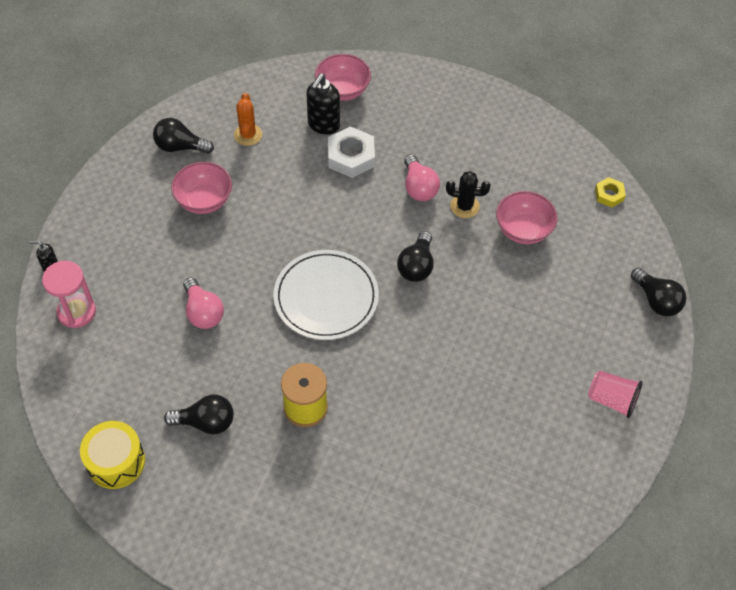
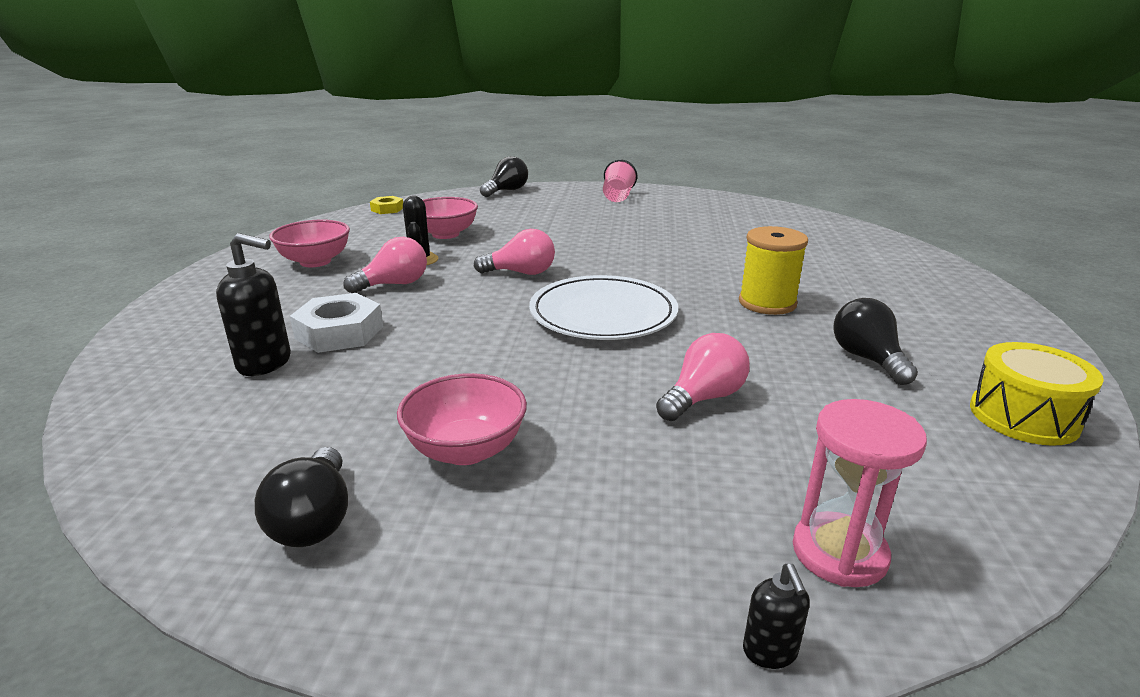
camera: 105 degrees left, 30 degrees down
(248, 135) = (283, 434): orange cactus -> none
(343, 90) = (180, 359): pink bowl -> pink bowl (315, 261)
(416, 266) = (521, 273): black light bulb -> pink light bulb

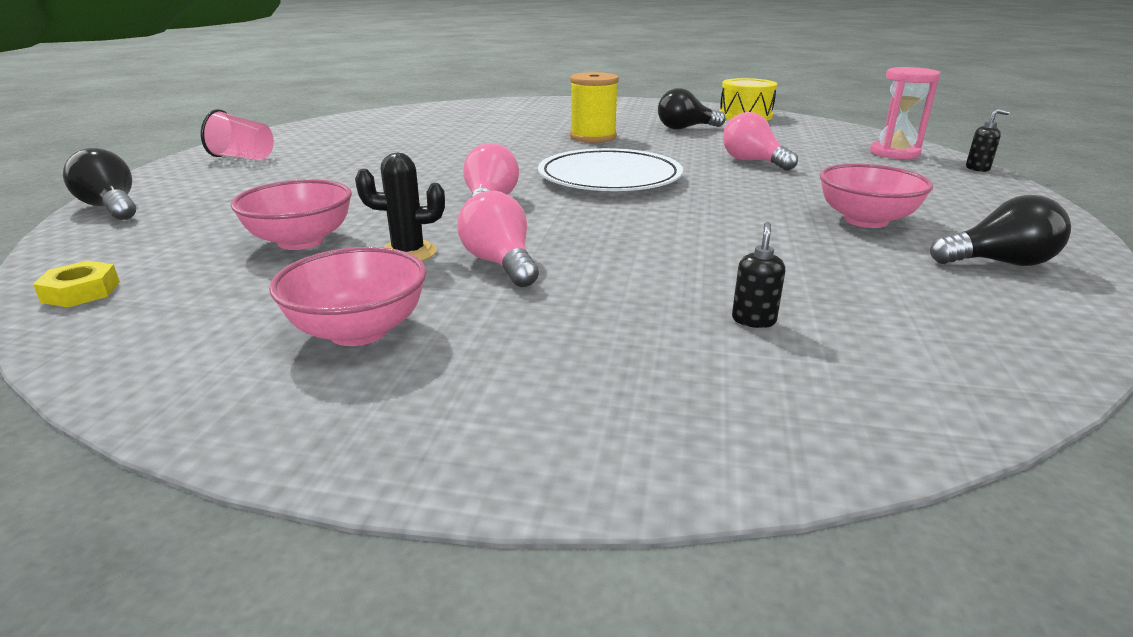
camera: 85 degrees left, 0 degrees up
(265, 363) = (753, 320): black soap dispenser -> black soap dispenser, size x0.53
(339, 332) = (656, 284): white nut -> none

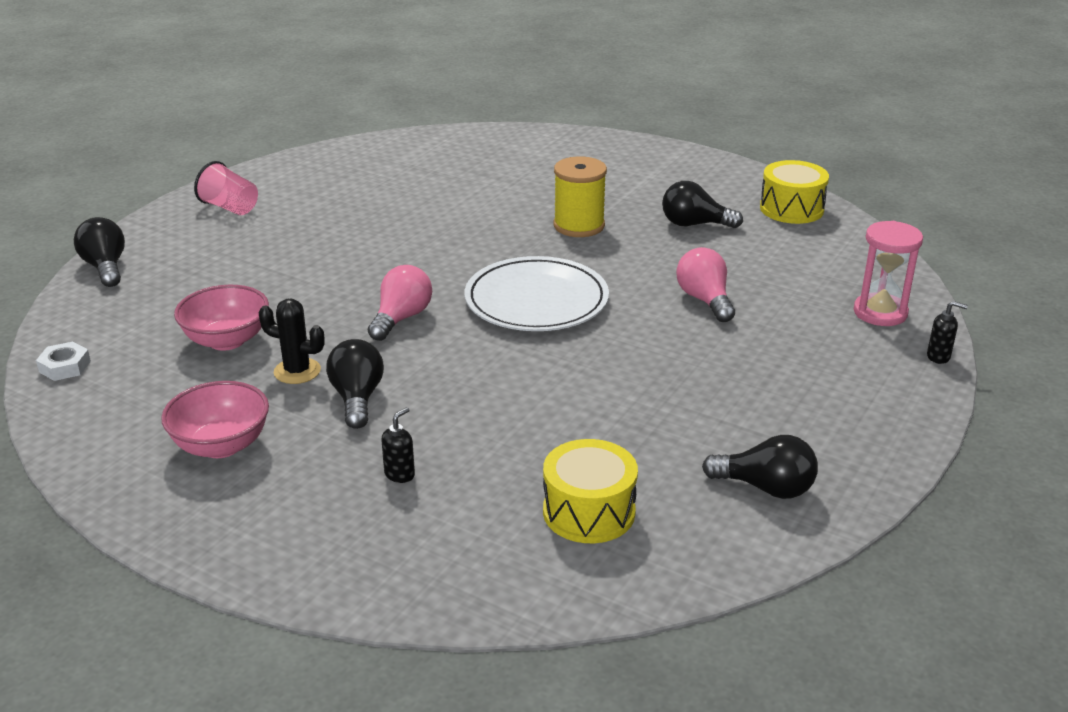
camera: 20 degrees right, 5 degrees up
(81, 292) = (65, 366): yellow nut -> white nut
(500, 263) = (357, 398): pink light bulb -> black light bulb
(753, 320) = (493, 499): black soap dispenser -> black soap dispenser (400, 474)
(865, 220) = (714, 411): pink bowl -> none
(870, 312) = (589, 512): none -> yellow drum

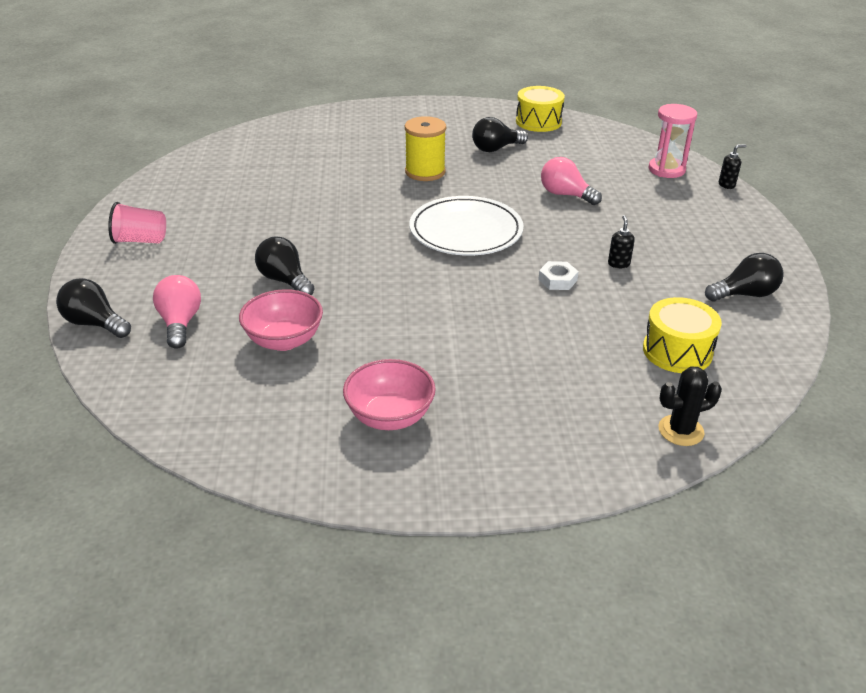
camera: 35 degrees left, 5 degrees up
(65, 366) = (174, 414): white nut -> white nut (557, 280)
(297, 371) = (370, 341): black cactus -> black cactus (681, 430)
(357, 398) = (439, 342): black light bulb -> black light bulb (285, 280)
(400, 474) = (538, 380): black soap dispenser -> black soap dispenser (618, 264)
(401, 318) = (392, 275): pink light bulb -> pink light bulb (180, 323)

